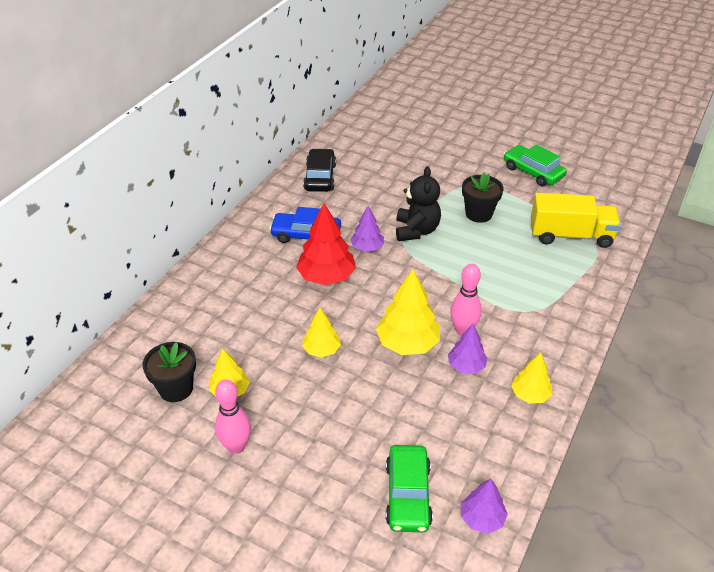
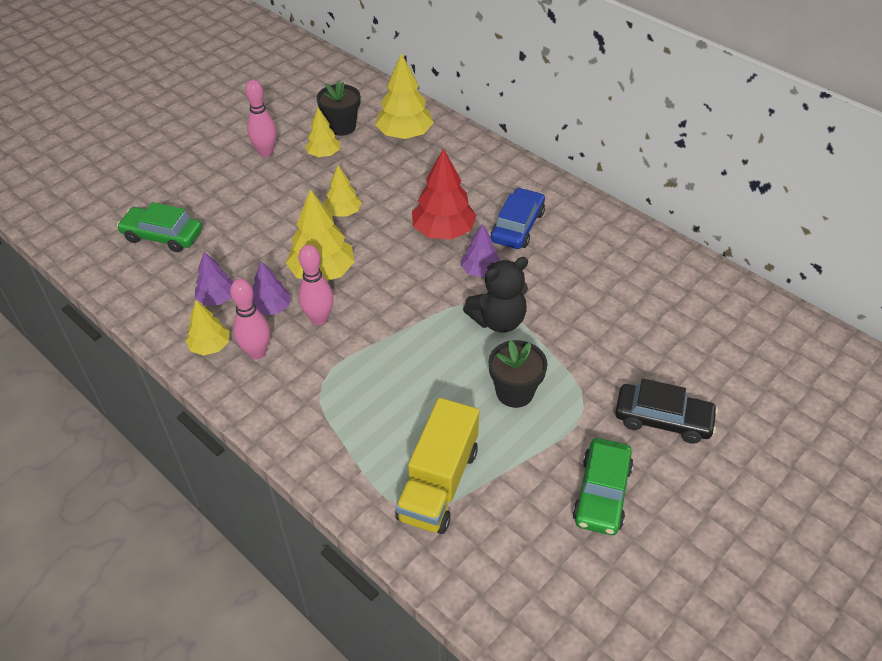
camera: 105 degrees right, 5 degrees up
(184, 332) = (404, 134): none -> yellow tree
(320, 177) = (628, 254): black car -> black car (662, 419)
(416, 230) = (498, 320): black teddy bear -> black teddy bear turned 45 degrees counterclockwise
(482, 518) = (113, 273): purple tree -> purple tree (217, 298)
(519, 360) = (257, 352): none -> pink bowling pin
(533, 172) = (601, 493): green car -> green car turned 135 degrees clockwise

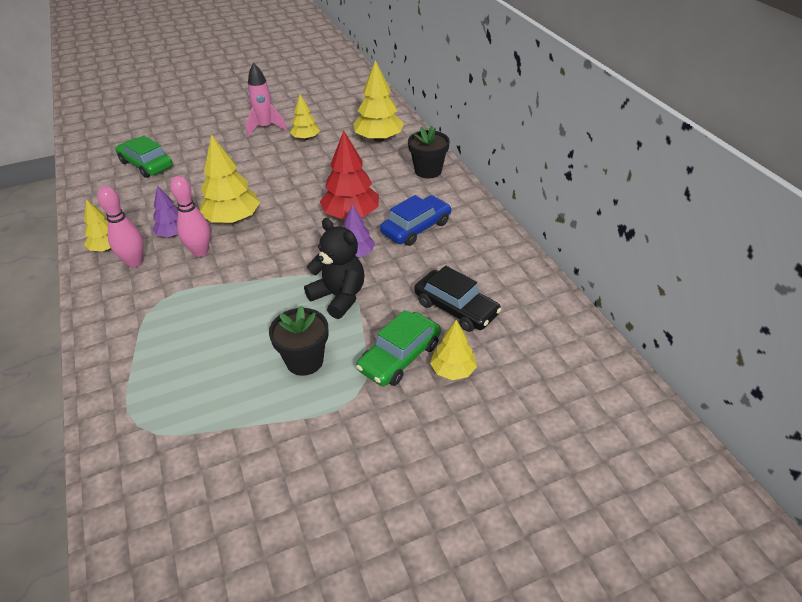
camera: 25 degrees right, 5 degrees down
(217, 298) = (143, 216): purple tree -> none
(266, 152) = (265, 127): pink bowling pin -> pink rocket
(341, 127) = (335, 123): black flower pot -> black flower pot (428, 171)
(343, 212) = (285, 181): yellow tree -> yellow tree (453, 370)
(438, 483) = (177, 414): yellow truck -> none
(498, 320) = (339, 297): black teddy bear -> black teddy bear turned 135 degrees counterclockwise
(601, 493) = (309, 482): green car -> green car (399, 357)
(662, 419) = (422, 435): black car -> black car (456, 308)

